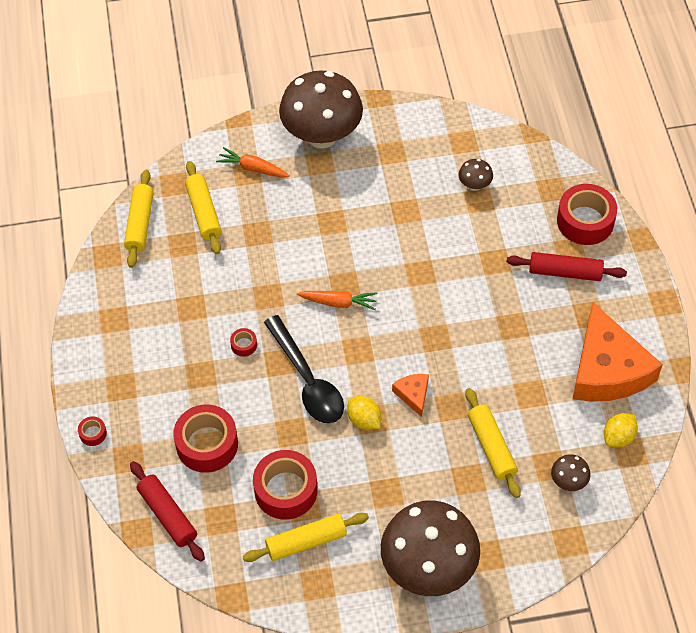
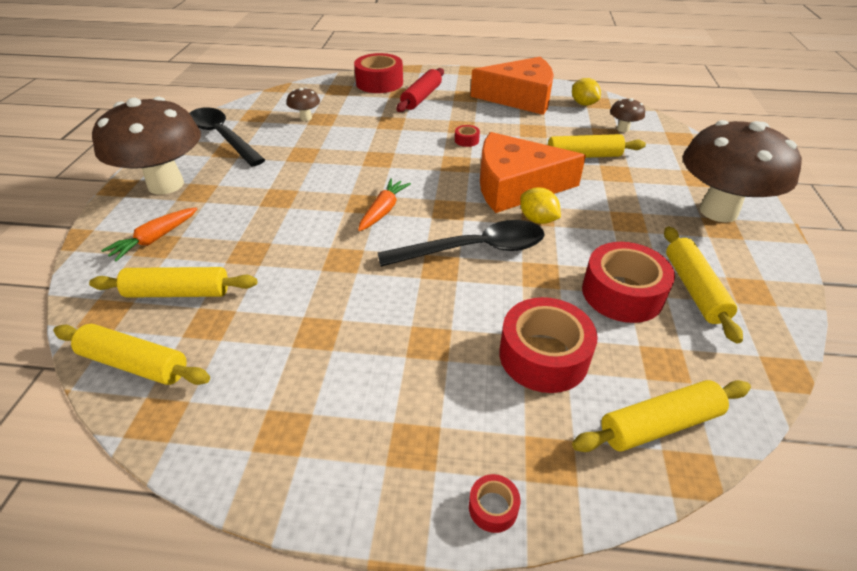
camera: 75 degrees left, 15 degrees down
(168, 515) = (659, 424): red rolling pin -> yellow rolling pin
(244, 345) = (402, 292): red tape -> red tape (466, 140)
(364, 420) = (537, 220): yellow lemon -> yellow lemon turned 75 degrees clockwise
(412, 136) = (222, 137): none -> black spoon
(413, 394) = (515, 185): orange cheese -> orange cheese, size x2.33

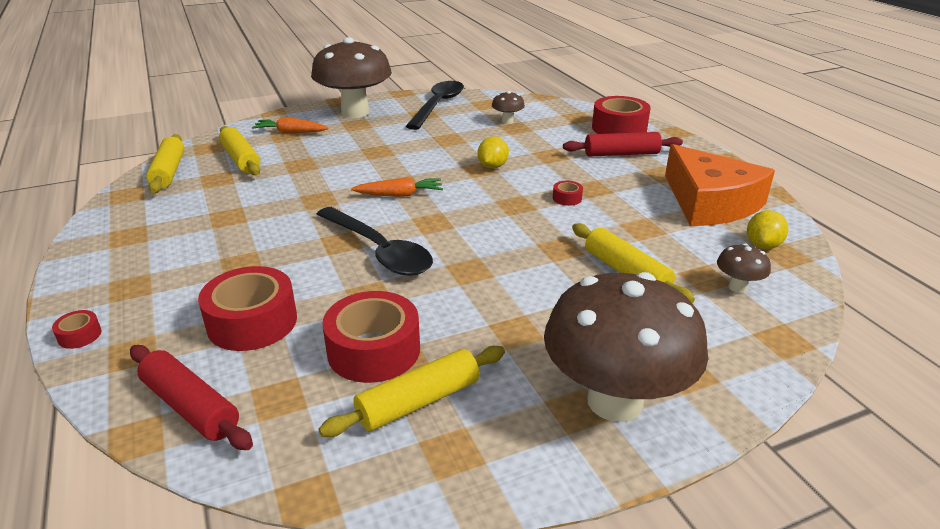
camera: 60 degrees right, 10 degrees down
(515, 185) = (511, 245): orange cheese -> none
(537, 220) = (460, 272): yellow lemon -> yellow lemon (492, 166)
(659, 424) = (191, 406): yellow rolling pin -> red rolling pin

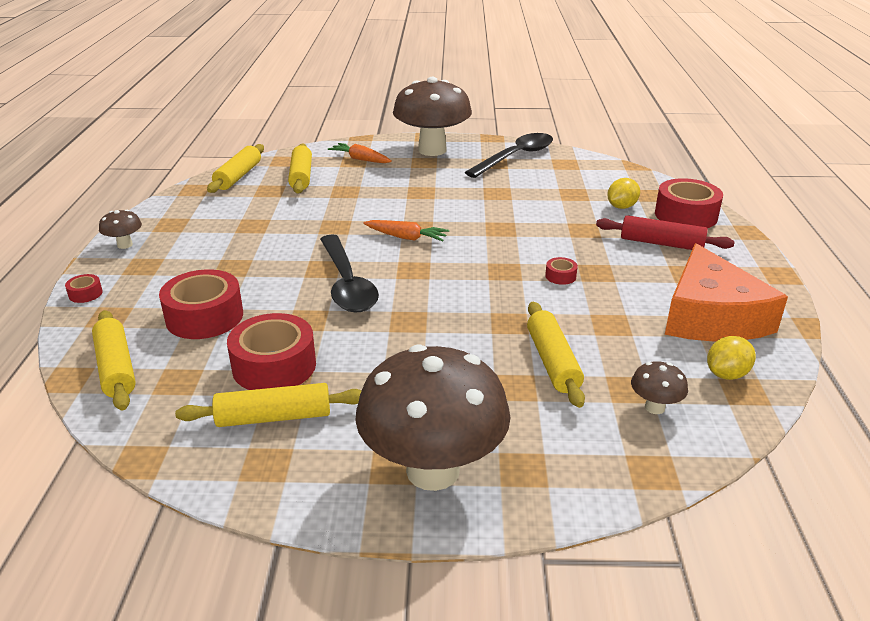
camera: 25 degrees right, 0 degrees up
(191, 406) = (116, 368): red rolling pin -> yellow rolling pin
(492, 166) = (515, 229): yellow lemon -> yellow lemon (621, 207)
(507, 121) = (571, 186): brown mushroom -> brown mushroom (125, 245)

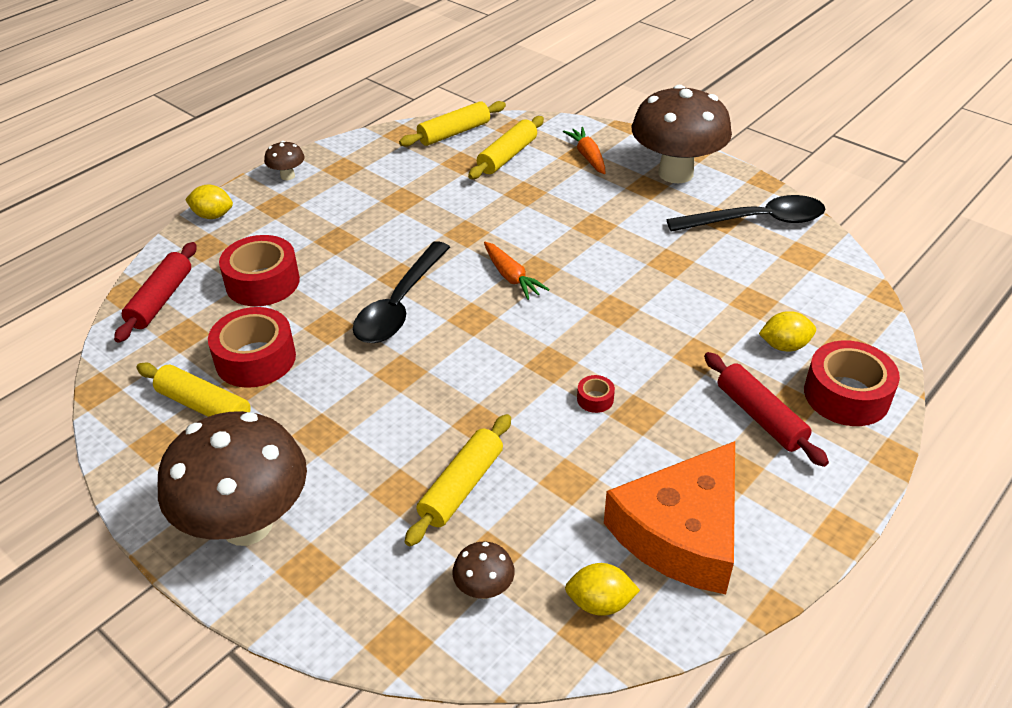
camera: 40 degrees right, 10 degrees up
(85, 294) = (213, 215): red tape -> yellow lemon
(116, 368) = (161, 300): yellow rolling pin -> red rolling pin

